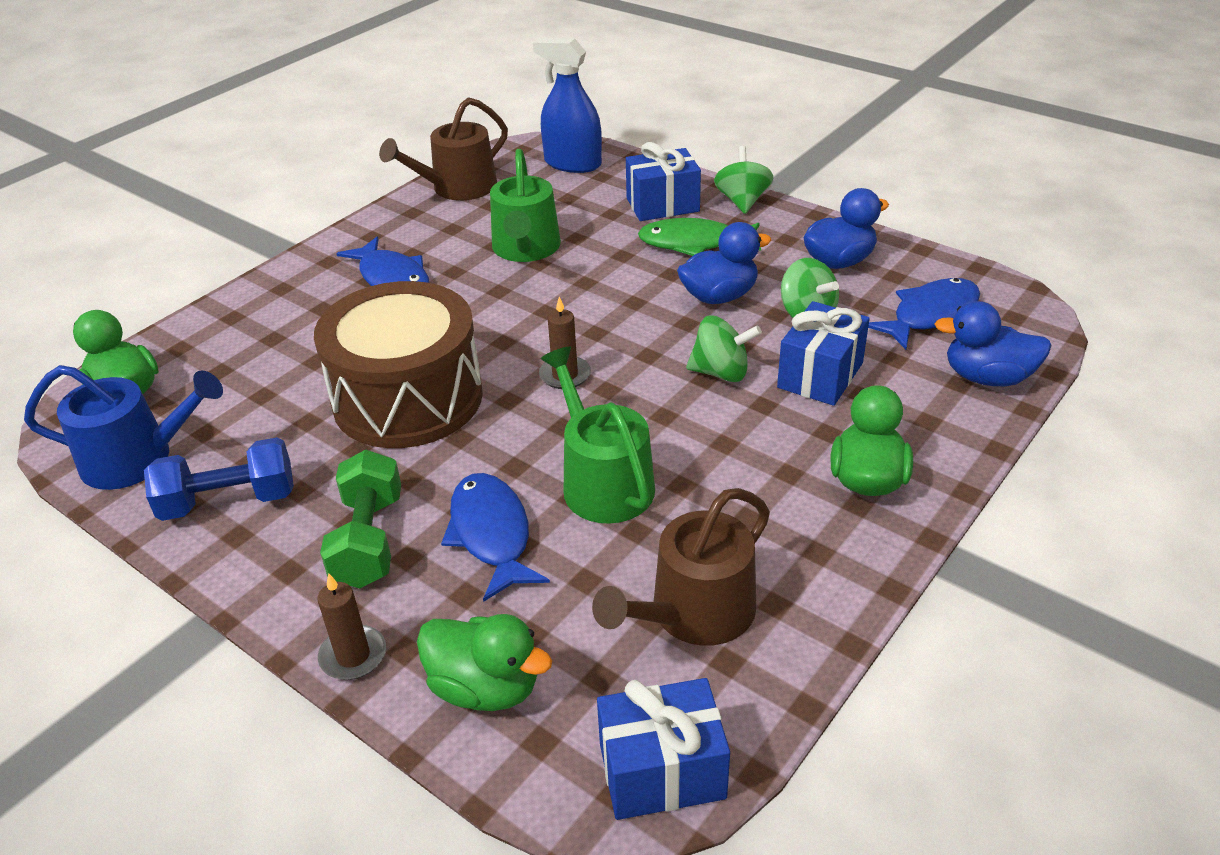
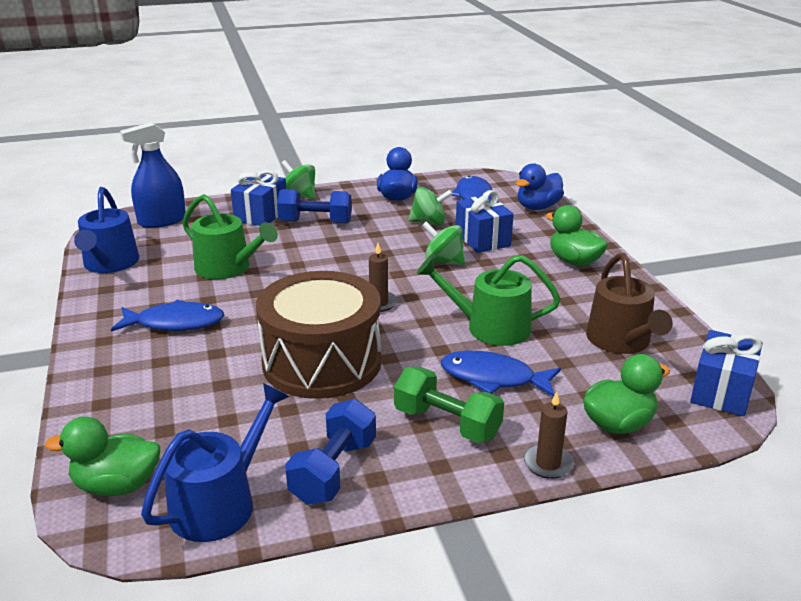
camera: 55 degrees left, 10 degrees down
(457, 188) = (110, 264): brown watering can -> blue watering can
(694, 243) = (315, 222): green fish -> blue dumbbell
(719, 296) = (376, 235): blue duck -> none
(721, 372) = (443, 261): green spinning top -> green spinning top turned 105 degrees counterclockwise

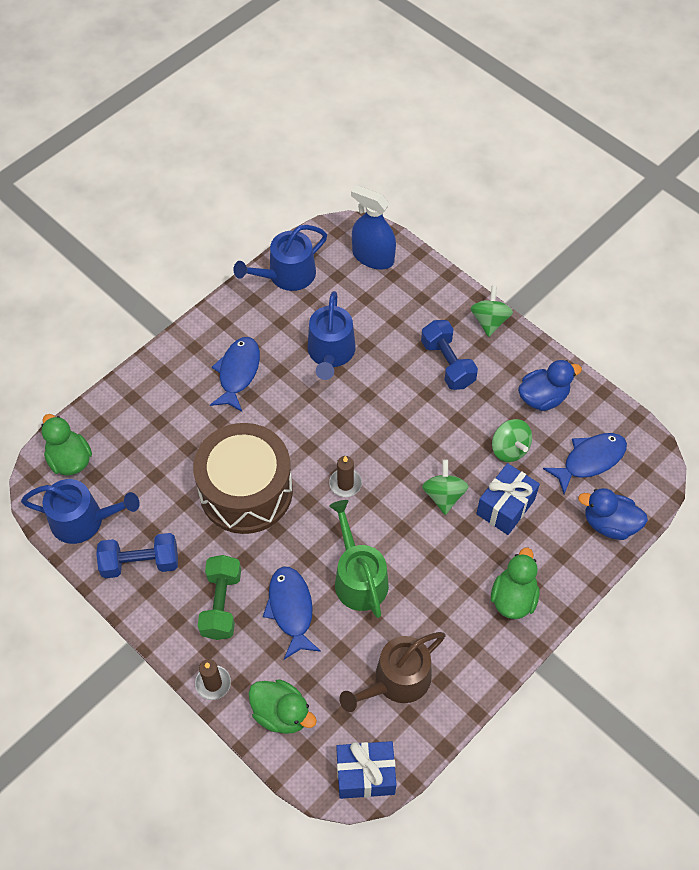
camera: 60 degrees right, 30 degrees up
(175, 323) = (238, 372): blue fish -> blue fish turned 135 degrees counterclockwise
(228, 268) = (330, 353): green watering can -> blue watering can
(261, 215) = (432, 317): blue gift -> none

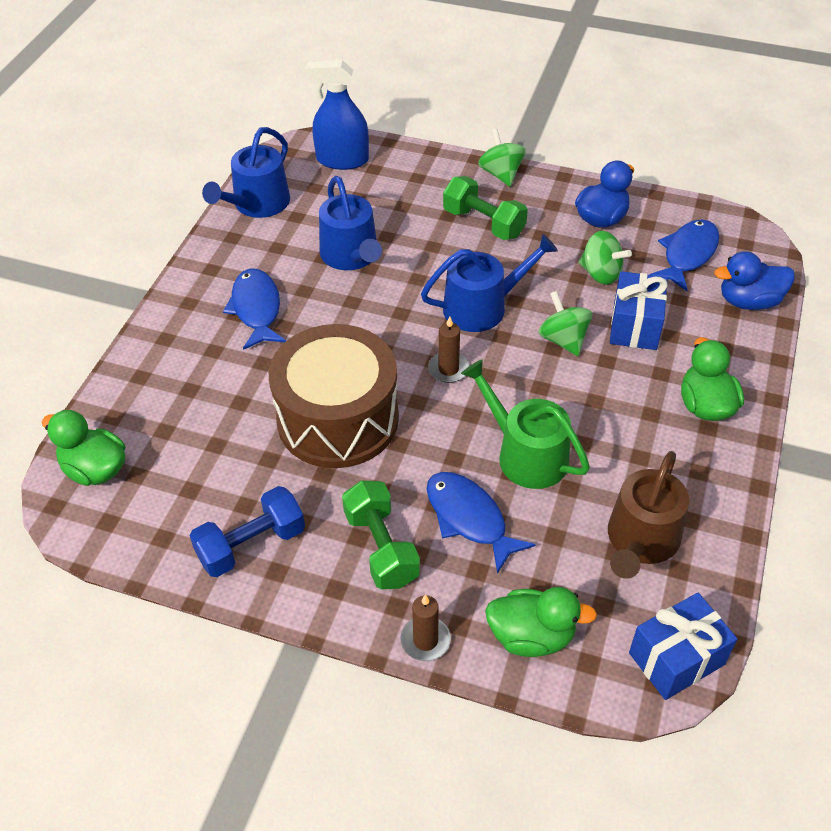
camera: 25 degrees left, 10 degrees down
(83, 520) = (149, 528): blue watering can -> blue watering can (482, 307)
(447, 363) = (483, 223): blue dumbbell -> green dumbbell

